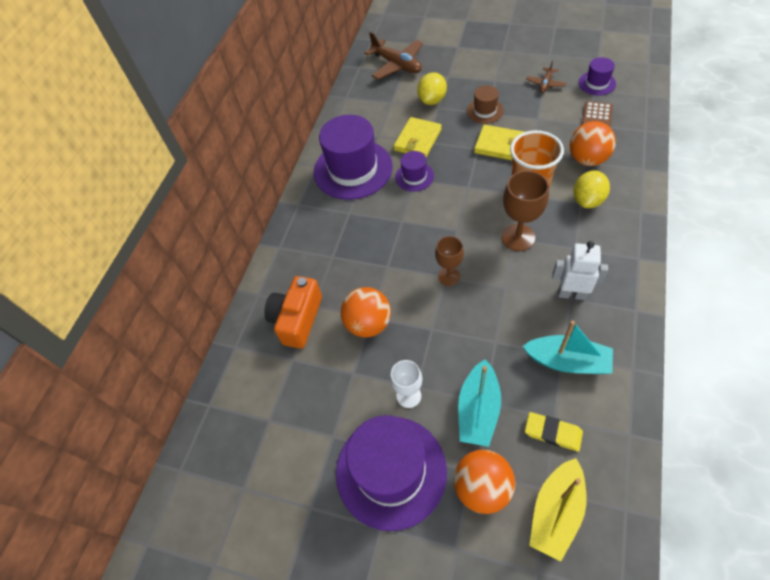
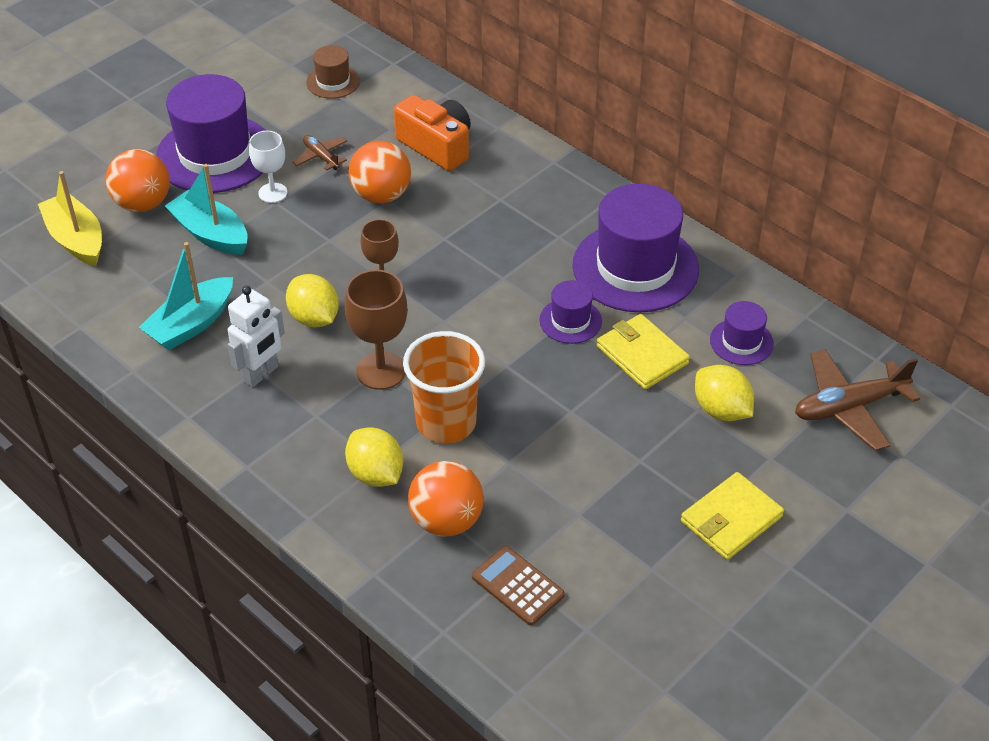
camera: 110 degrees right, 10 degrees down
(485, 111) = (646, 460): brown hat -> brown hat (333, 82)
(500, 145) = (556, 438): yellow wallet -> yellow wallet (731, 519)
(505, 294) = (314, 318): none -> yellow lemon
(545, 84) = (653, 572): brown plane -> brown plane (321, 157)
(553, 433) = (138, 274): yellow eraser -> none
(597, 83) = (600, 644): purple hat -> purple hat (741, 342)

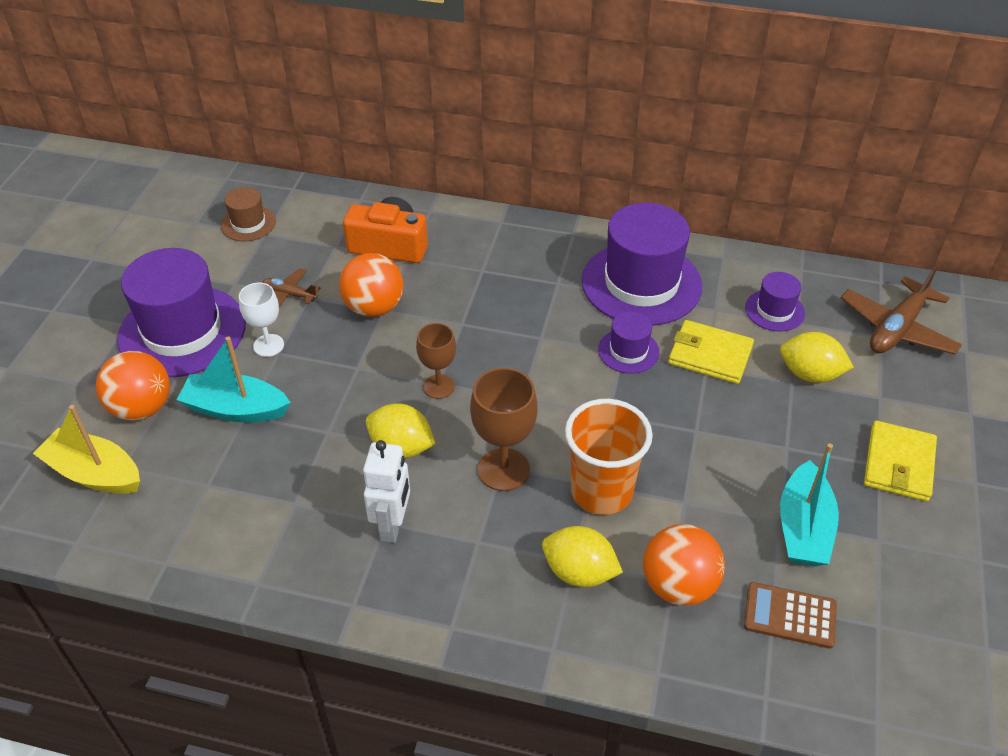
camera: 30 degrees left, 0 degrees up
(191, 324) = (284, 507): turquoise boat -> turquoise boat (803, 528)

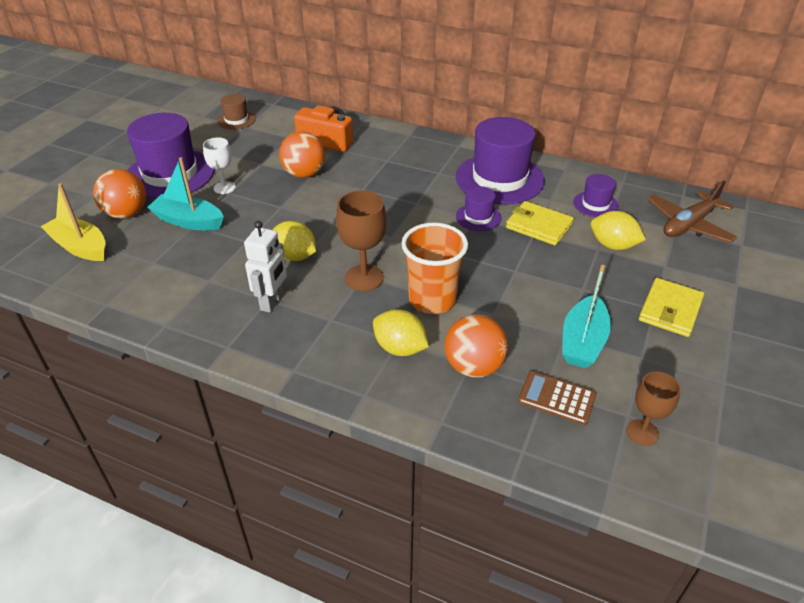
camera: 10 degrees right, 5 degrees down
(290, 294) = (249, 161): brown plane -> none
(439, 386) = (334, 223): brown goblet -> brown goblet (642, 432)

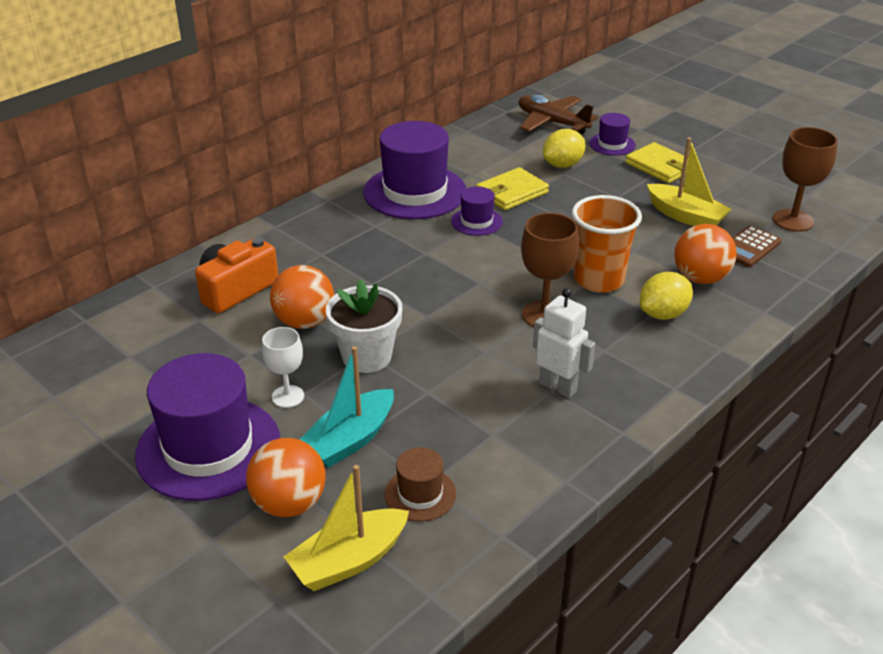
camera: 70 degrees left, 5 degrees down
(236, 120) = (101, 362): brown hat -> brown hat (420, 494)
(276, 207) = (366, 357): none -> white flower pot
(295, 256) = (480, 357): yellow lemon -> none
(582, 342) = (685, 216): turquoise boat -> yellow boat
(595, 204) = (494, 154): purple hat -> purple hat (612, 144)
(642, 432) = (793, 220): brown goblet -> brown goblet, size x1.54
(688, 225) = (552, 122): brown plane -> brown plane turned 150 degrees clockwise

